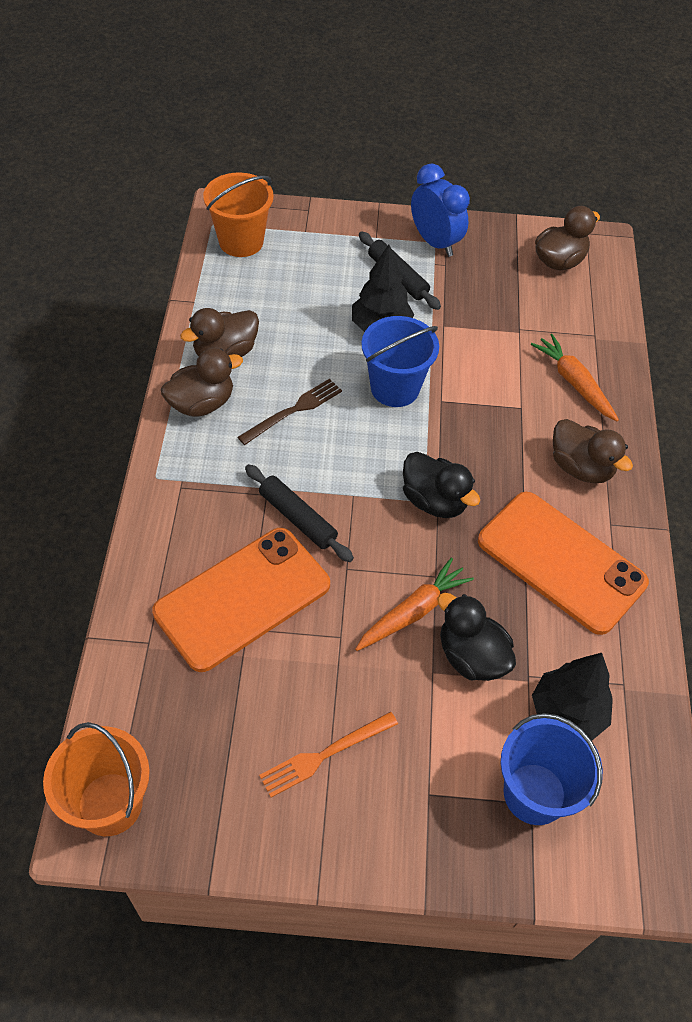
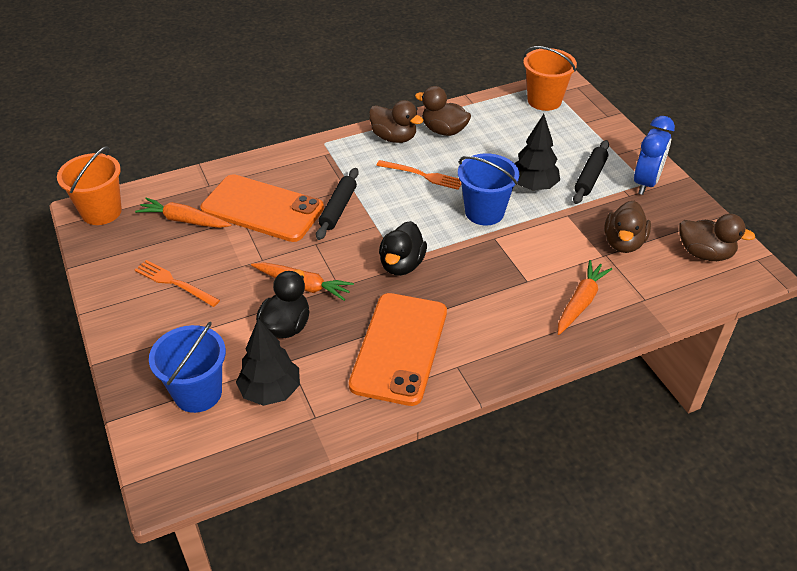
camera: 65 degrees right, 10 degrees down
(204, 699) = (184, 220): none -> orange carrot
(293, 411) = (422, 175): brown fork -> orange fork
(580, 467) = (498, 332): brown duck -> brown duck (623, 243)

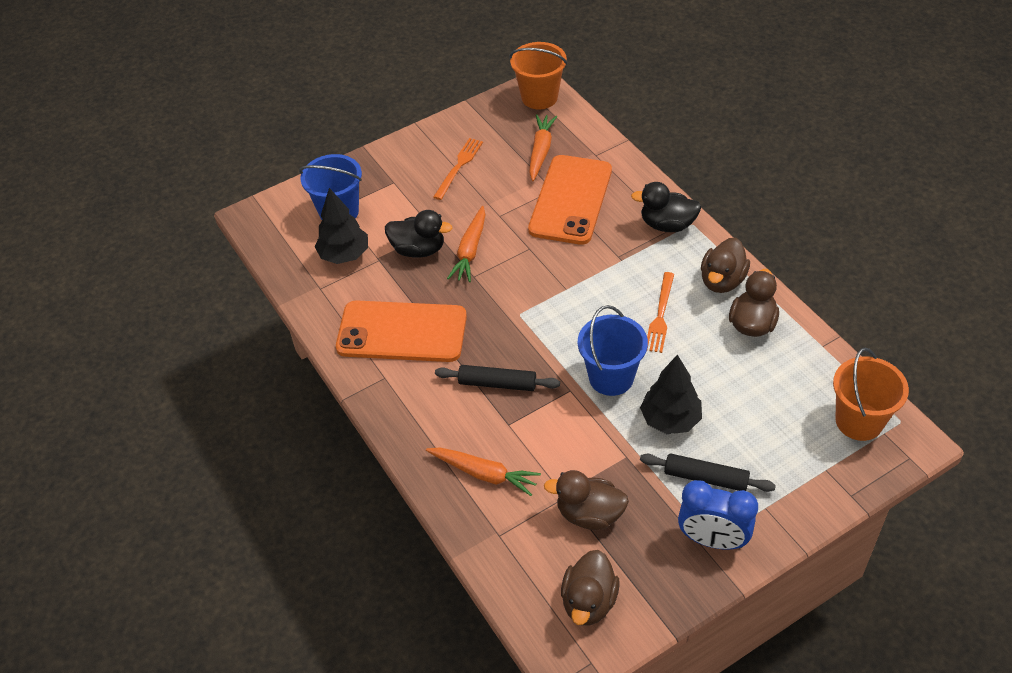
camera: 85 degrees right, 5 degrees up
(338, 208) = (585, 255): black rolling pin -> black rolling pin (497, 383)
(402, 265) = (512, 318): black duck -> black duck (667, 225)

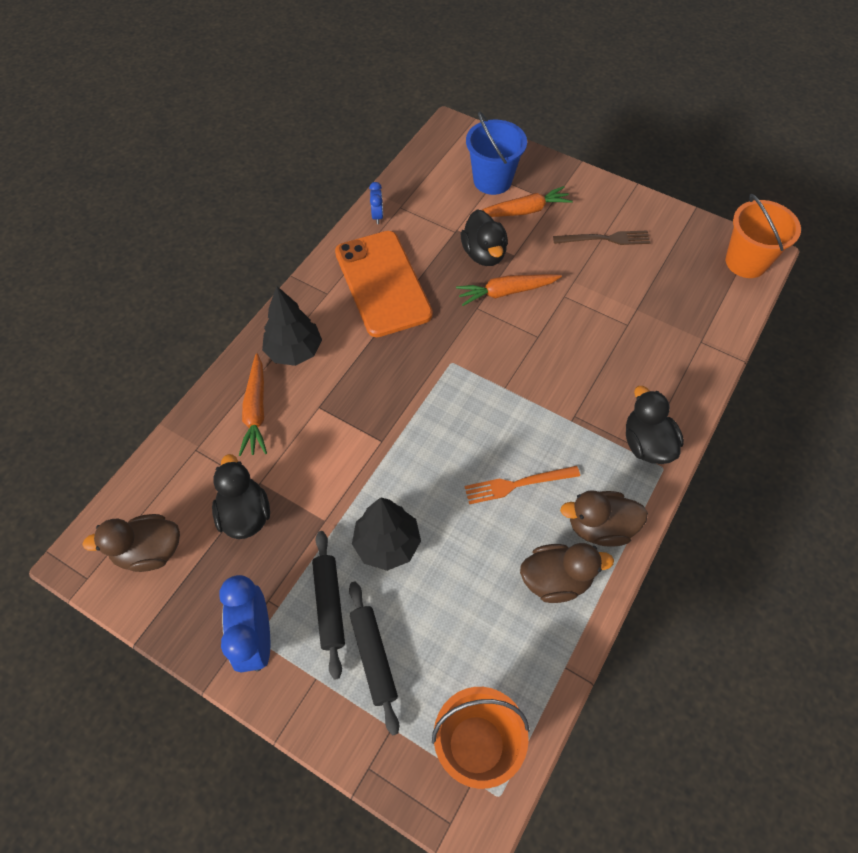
camera: 60 degrees right, 10 degrees up
(318, 308) = (377, 216): none -> blue clock
(344, 255) = (446, 206): black tree -> black tree (294, 351)
(459, 167) = (605, 239): orange fork -> brown fork
(497, 383) = (361, 379): black rolling pin -> black rolling pin (373, 657)
(541, 151) = (671, 294): orange carrot -> orange carrot (524, 211)
(570, 200) = (623, 345): orange phone -> none
(589, 514) = (245, 514): brown duck -> black duck
(611, 377) = (414, 470): blue bucket -> none

